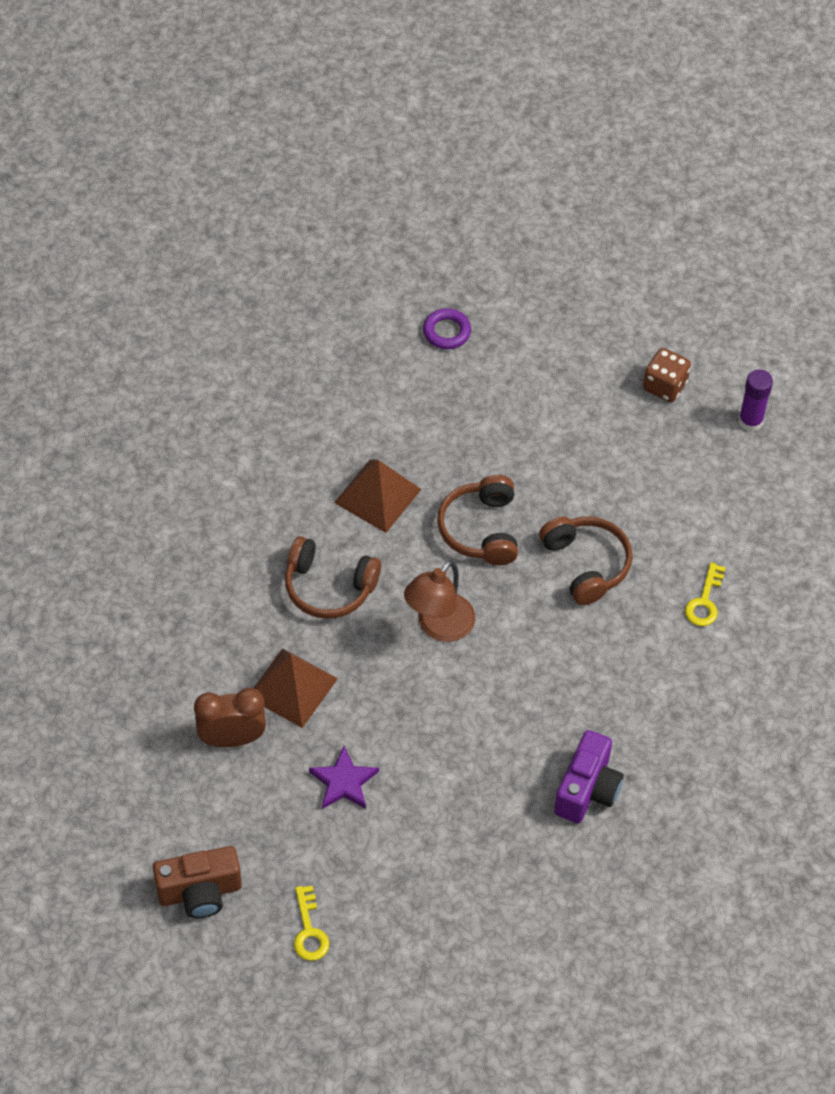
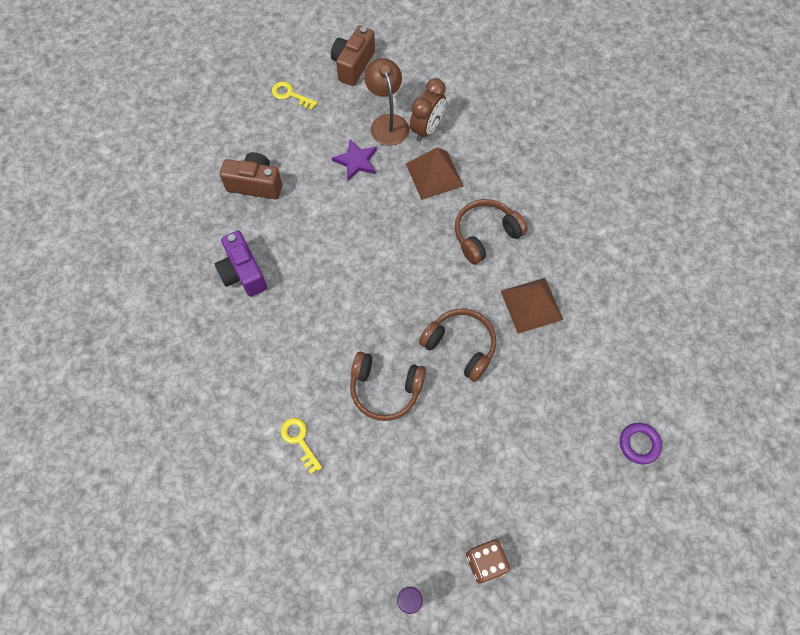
camera: 130 degrees right, 10 degrees up
(439, 627) = (411, 273): brown lamp -> brown lamp (387, 123)
(469, 867) = (255, 184): none -> brown camera

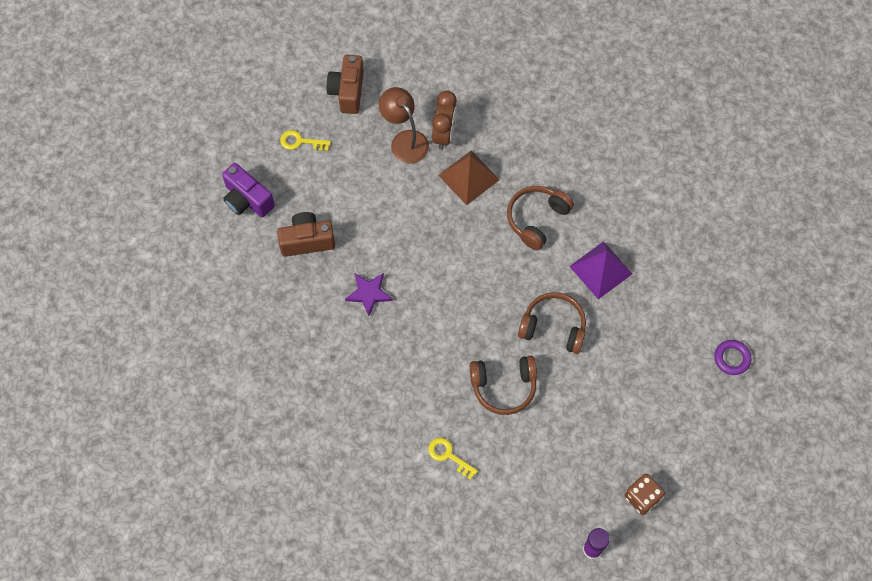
camera: 20 degrees left, 0 degrees up
(243, 273) = (333, 328): purple camera -> purple camera (247, 200)
(356, 161) = (391, 187): purple star -> purple star (369, 293)
(531, 305) = (600, 269): brown pyramid -> purple pyramid

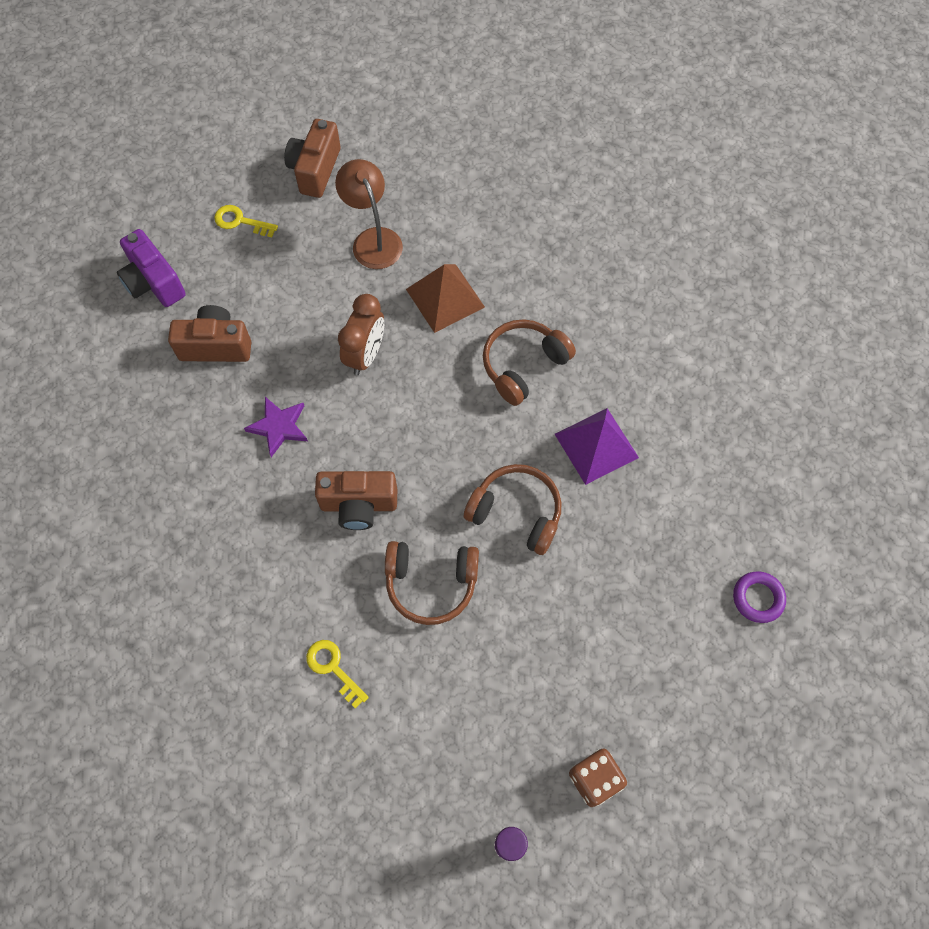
camera: 10 degrees right, 0 degrees up
(440, 340) = (359, 505): none -> brown camera
(444, 134) = (425, 240): brown clock -> brown clock (365, 355)

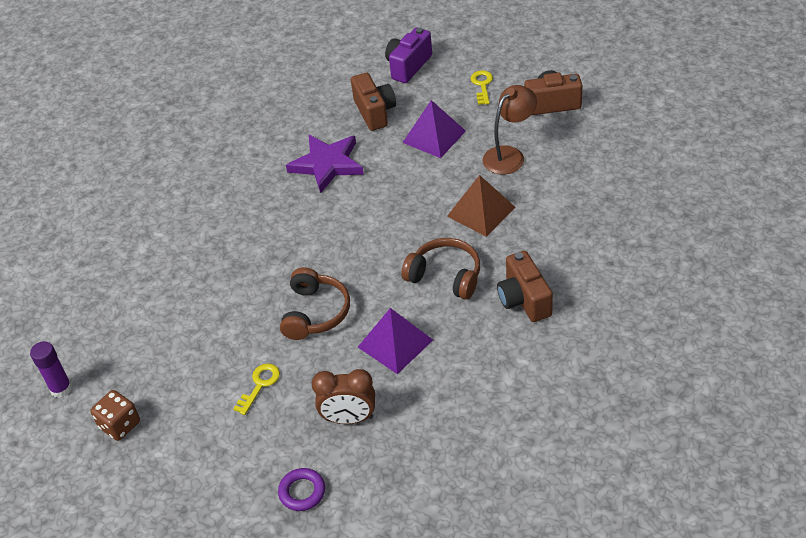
camera: 75 degrees right, 20 degrees down
(279, 427) = (327, 164): purple star -> purple star, size x1.60
(298, 300) = (434, 136): none -> purple pyramid
(333, 668) = (160, 255): yellow key -> yellow key (260, 385)
(359, 505) = (285, 225): brown camera -> brown camera (524, 300)
(365, 355) = (407, 186): brown clock -> brown clock (349, 418)
(431, 583) = (240, 283): brown headphones -> none

